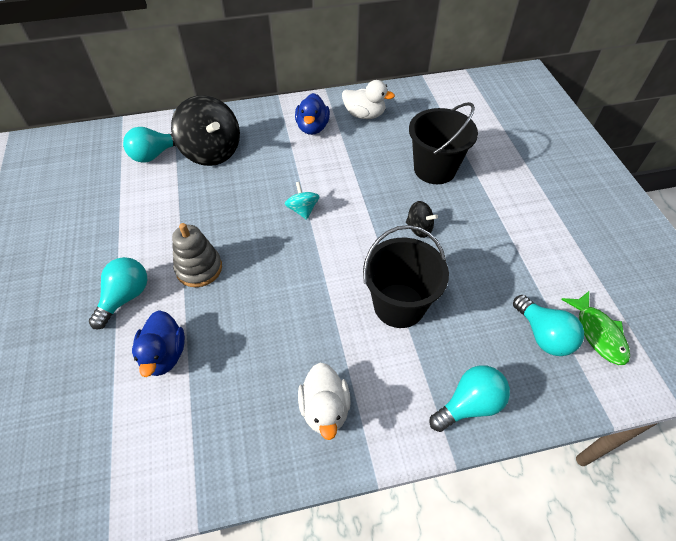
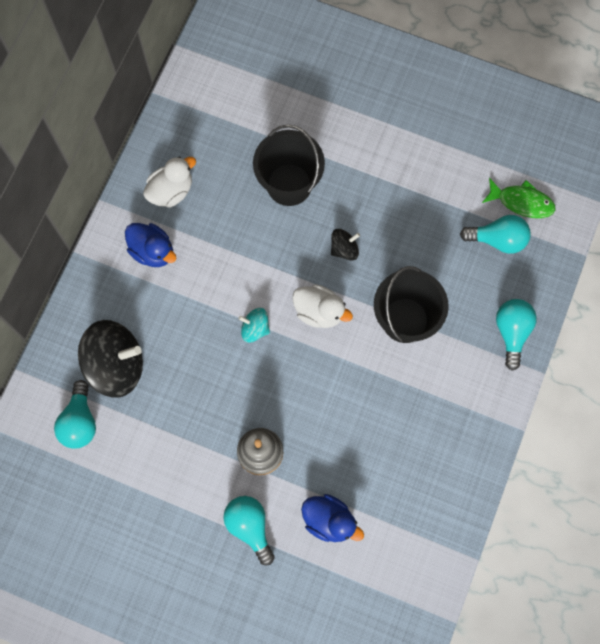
camera: 55 degrees left, 20 degrees up
(325, 409) = (451, 430): white duck -> white duck (319, 312)

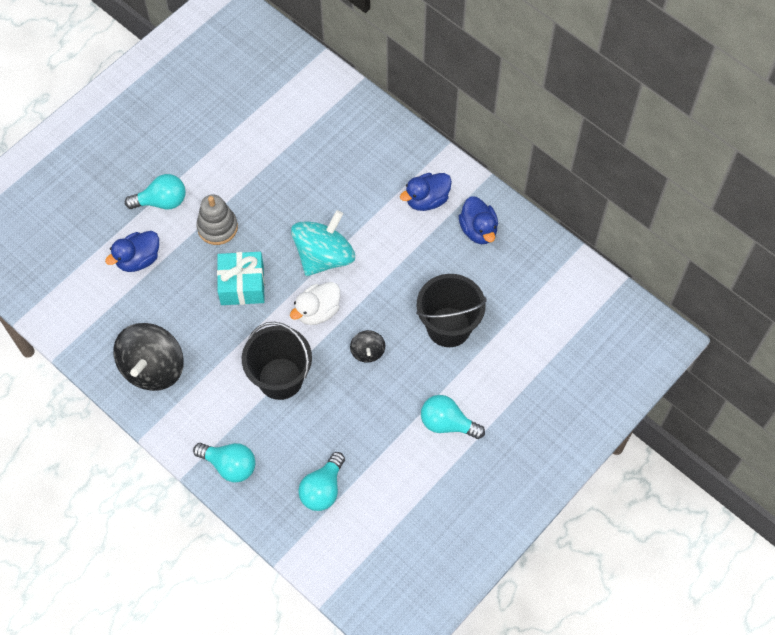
camera: 110 degrees right, 10 degrees down
(79, 422) = (301, 109): turquoise light bulb -> turquoise light bulb (447, 423)
(116, 365) = (337, 146): black spinning top -> black spinning top (153, 368)
(171, 191) = (478, 230): white duck -> blue duck
(255, 329) = (324, 256): turquoise spinning top -> turquoise spinning top, size x2.06
(318, 398) = (242, 285): none -> turquoise gift
(521, 202) = (352, 527): green fish -> none

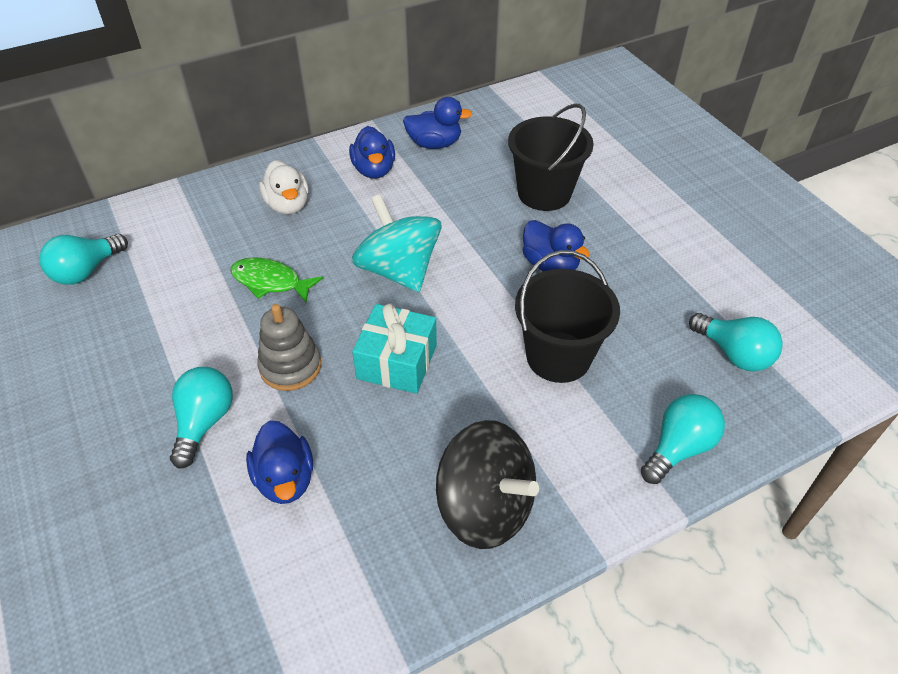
camera: 70 degrees left, 15 degrees down
(284, 184) = (270, 282): none -> green fish
(317, 311) = (474, 295): white duck -> white duck (288, 205)
(367, 352) = (550, 265): black spinning top -> blue duck
(447, 423) = (667, 224): turquoise light bulb -> turquoise light bulb (86, 271)

